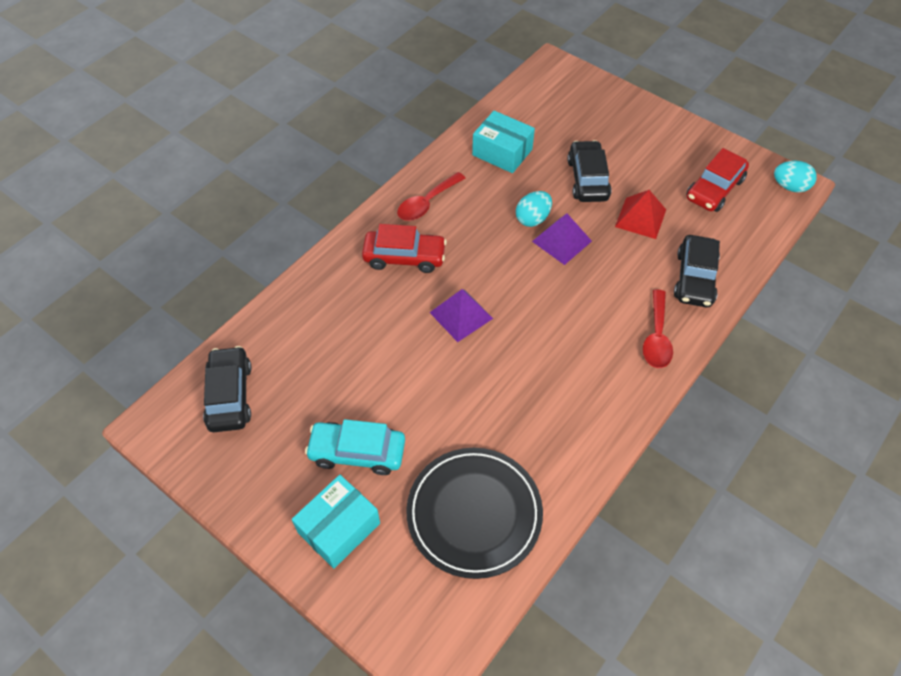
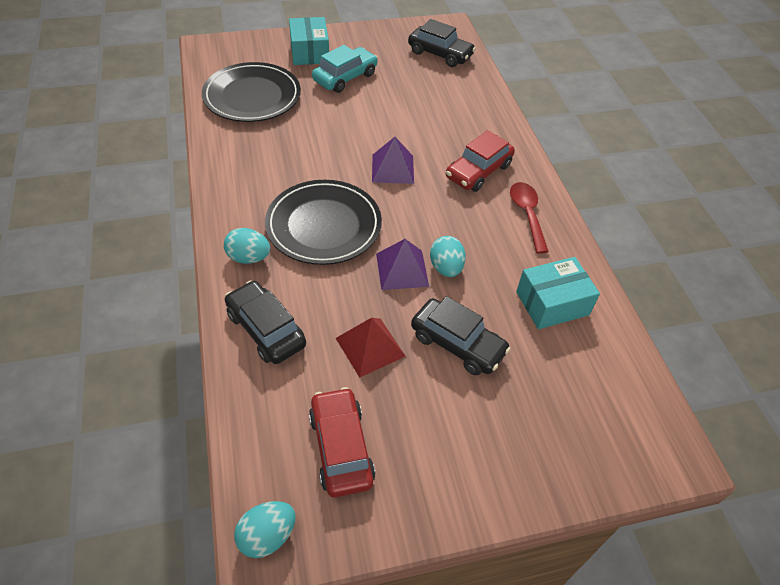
camera: 125 degrees right, 5 degrees down
(574, 315) = (324, 225): none -> black plate
(656, 337) = (249, 258): red spoon -> turquoise egg

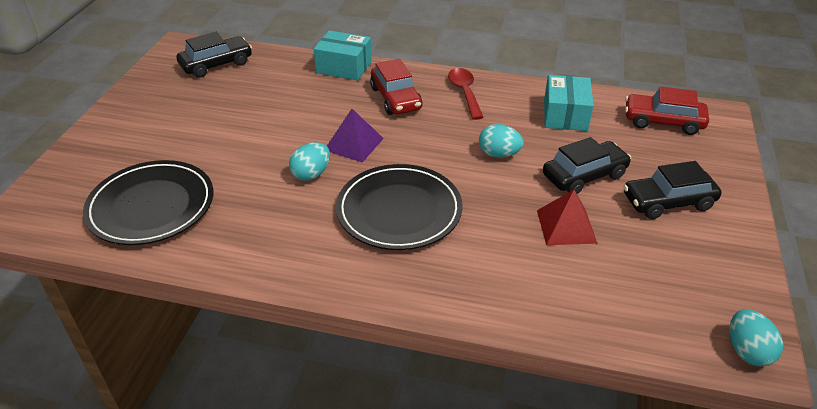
camera: 60 degrees left, 10 degrees down
(249, 258) = (410, 277): turquoise egg -> turquoise egg (311, 174)
(266, 329) = (514, 290): black car -> black car (668, 202)
(309, 52) = (119, 142): turquoise box -> turquoise box (344, 67)
(341, 448) = (668, 277): red car -> red car (663, 121)
(345, 77) = (189, 131): turquoise car -> none
(402, 270) = (486, 179): purple pyramid -> none
(527, 215) = (465, 93): red spoon -> red spoon turned 60 degrees clockwise

